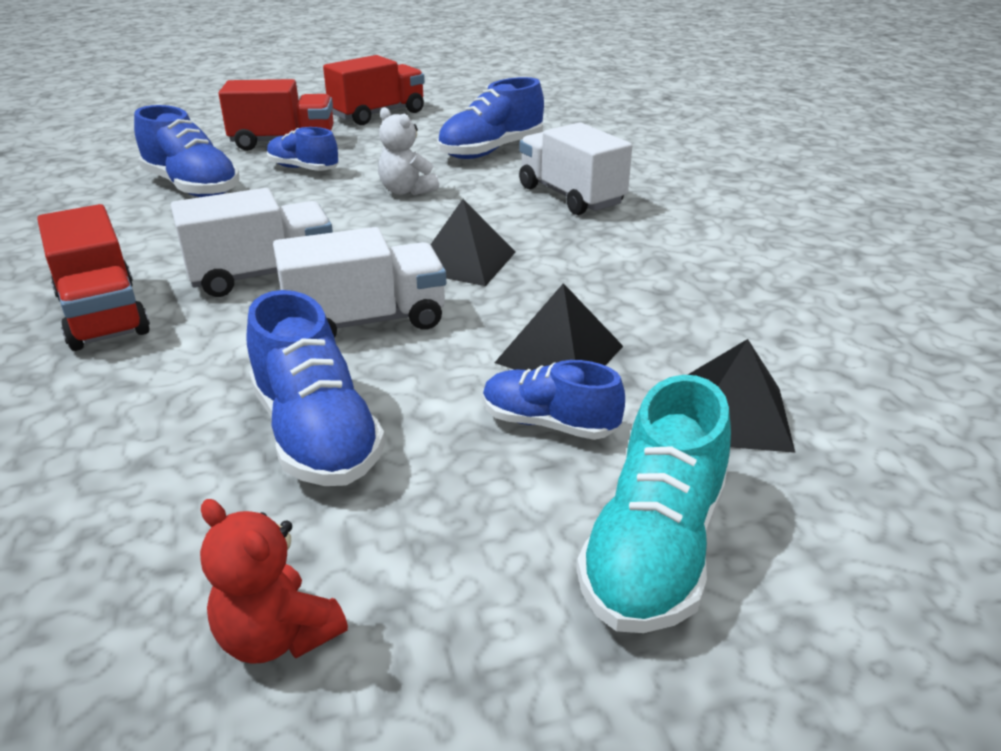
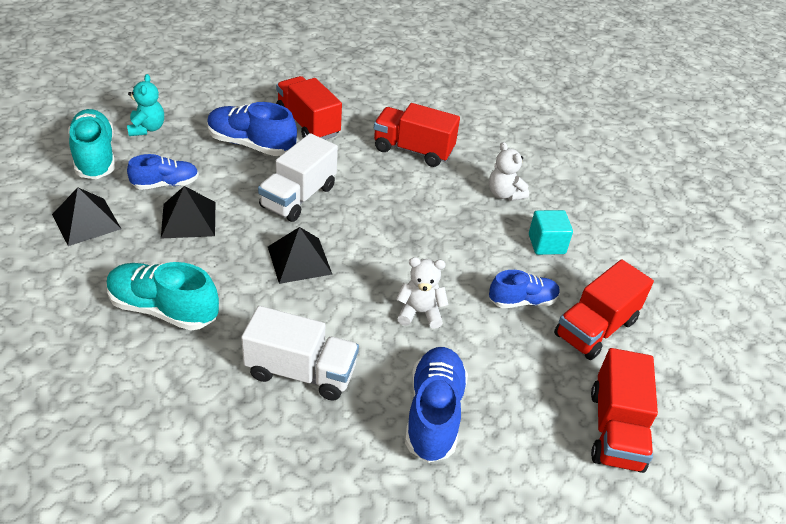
camera: 135 degrees right, 10 degrees up
(125, 231) = (504, 194): none -> white teddy bear
(158, 430) = (308, 124): none -> red truck
(192, 187) = (546, 244): blue shoe -> turquoise cube
(262, 275) = (387, 200): white truck -> none
(277, 636) = (192, 98): red teddy bear -> none
(480, 581) = (147, 128): none -> turquoise teddy bear
(674, 275) = (164, 309): none -> turquoise shoe

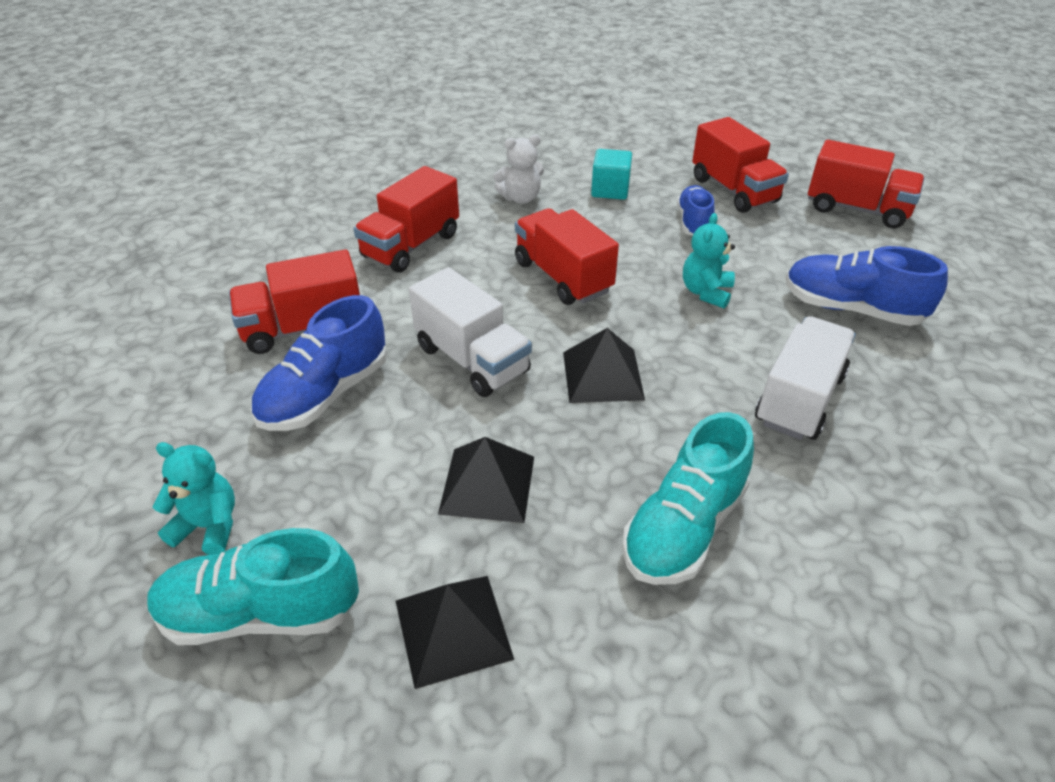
camera: 70 degrees left, 0 degrees up
(165, 184) = (386, 508): blue shoe -> none
(407, 229) = (563, 277): none -> red truck
(420, 312) = (706, 292): white teddy bear -> turquoise teddy bear

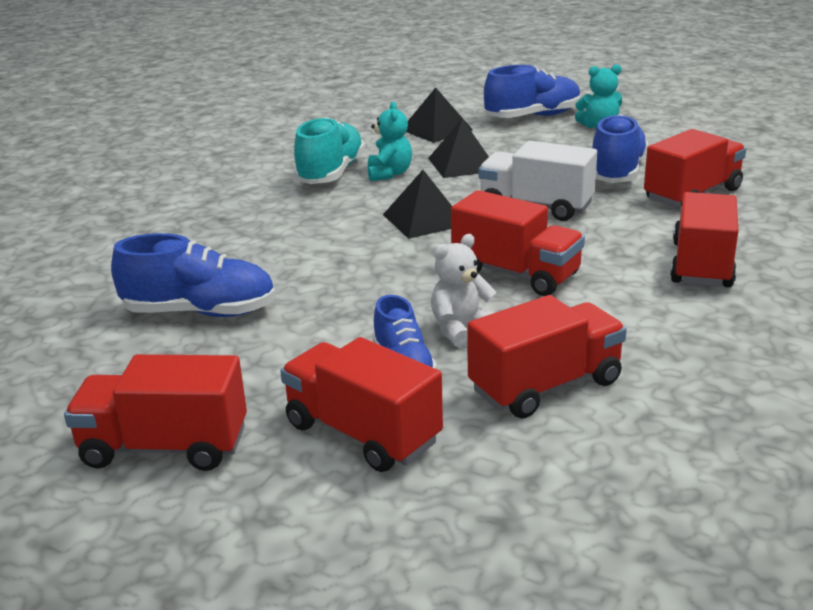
camera: 160 degrees right, 15 degrees down
(260, 613) = (533, 117): turquoise shoe -> blue shoe
(520, 198) = (652, 344): white teddy bear -> white teddy bear (461, 329)
(610, 190) = (545, 386): turquoise cube -> red truck
(706, 292) = (359, 293): turquoise teddy bear -> turquoise teddy bear (389, 174)
(799, 399) = (258, 239): white truck -> none

